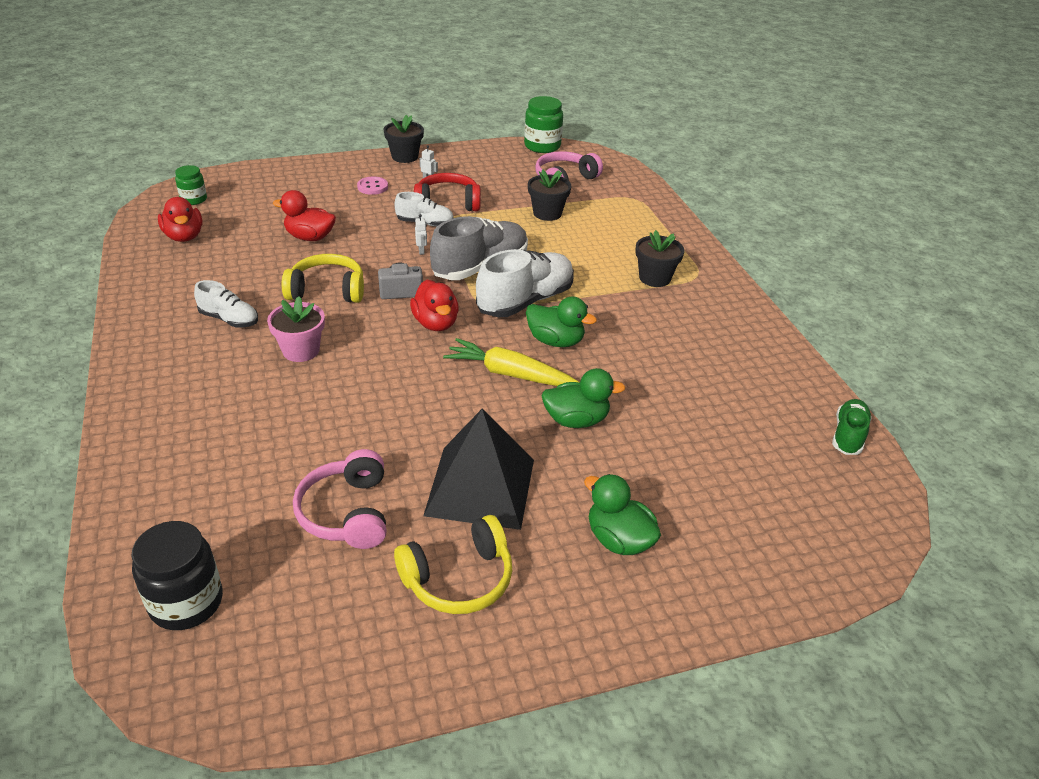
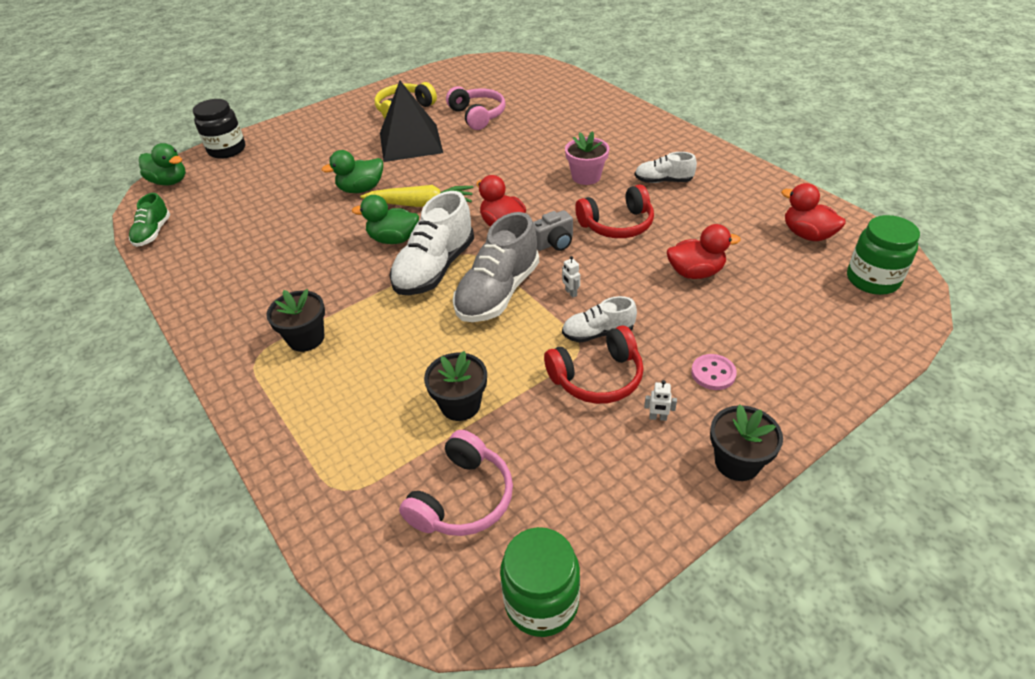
camera: 165 degrees right, 5 degrees up
(186, 602) = (523, 76): black jar -> black jar (227, 150)
(193, 199) = (872, 279): green jar -> green jar, size x1.63
(327, 290) = (617, 224): yellow headphones -> red headphones
(618, 540) = (323, 142): green duck -> green duck (170, 182)

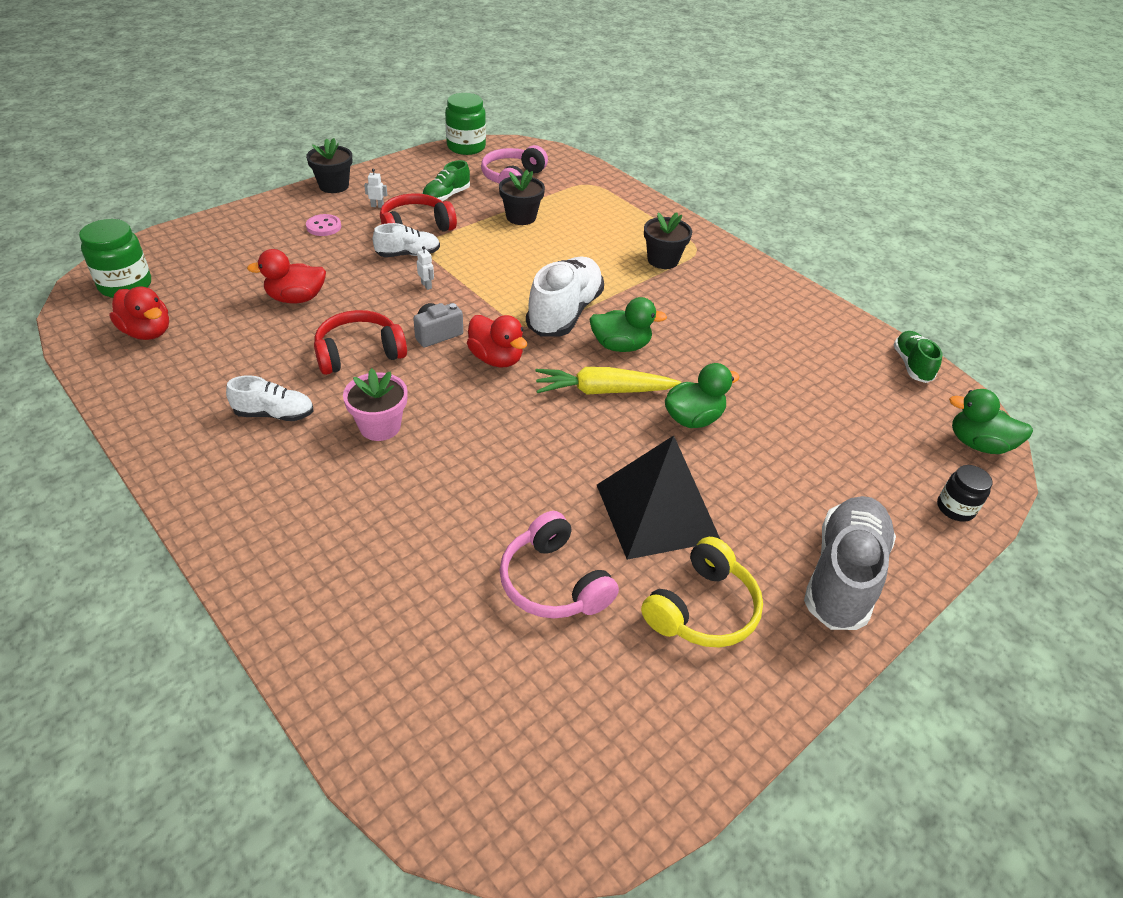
camera: 170 degrees right, 0 degrees up
(227, 150) = (955, 508): black jar -> black jar, size x0.62
(498, 292) = (497, 288): grey shoe -> grey shoe (843, 575)
(564, 445) = (446, 196): none -> green shoe

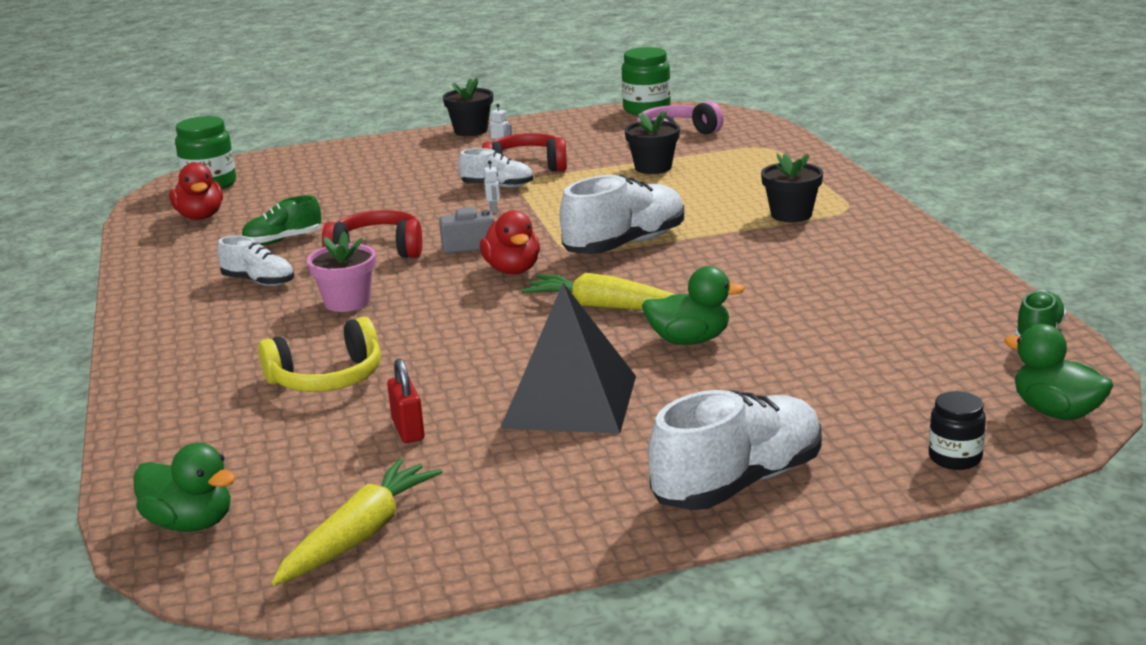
camera: 30 degrees right, 20 degrees down
(296, 298) = (354, 207): red duck -> none
(324, 227) = (431, 159): pink button -> none
(446, 196) = (584, 146): green shoe -> green shoe (283, 240)
(553, 582) = (408, 430): pink headphones -> red padlock
(611, 731) = (360, 535): none -> yellow carrot
(620, 346) = (663, 276): green duck -> green duck (190, 523)
(702, 608) = (544, 476): yellow headphones -> yellow headphones (327, 378)
(843, 575) = (738, 483): grey shoe -> white shoe

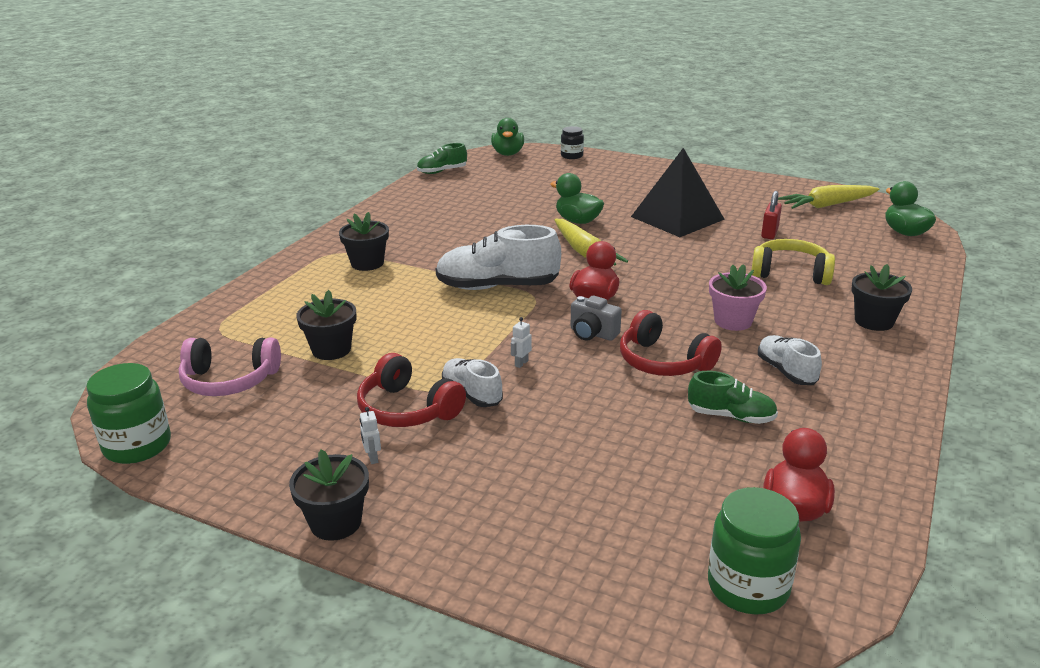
camera: 140 degrees left, 5 degrees up
(191, 357) = (874, 321): none -> black flower pot
(738, 483) = (658, 173): white shoe -> none

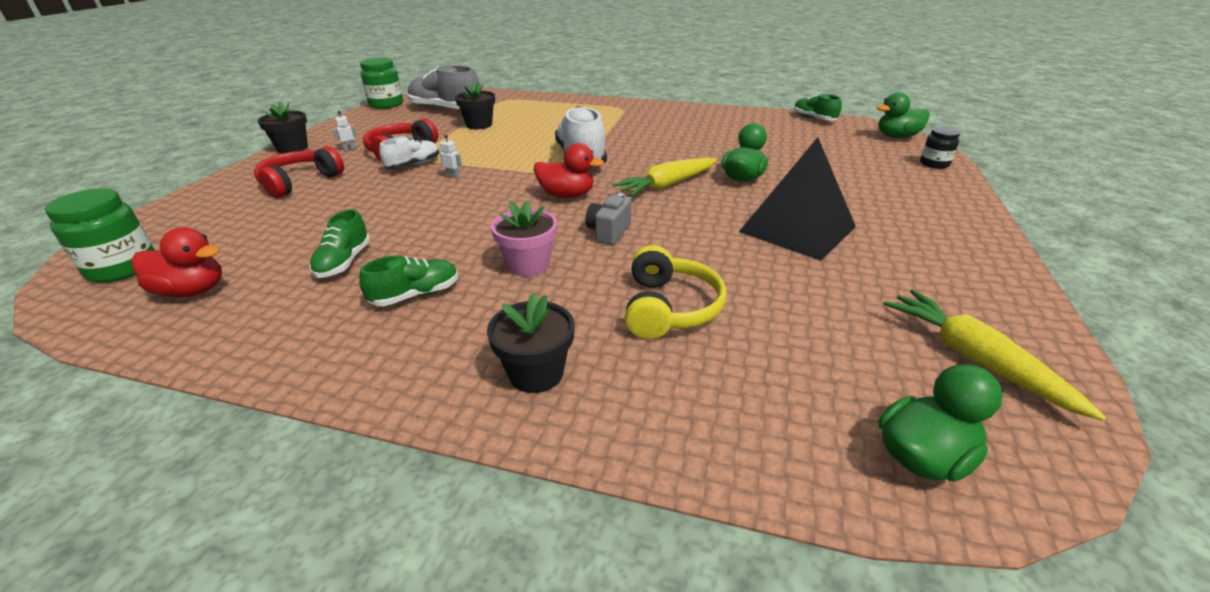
camera: 80 degrees right, 5 degrees up
(229, 380) = (446, 110): pink headphones -> grey shoe
(367, 263) = (608, 118): black flower pot -> none
(592, 334) = (500, 198): grey camera -> grey camera (608, 232)
(663, 362) = (447, 230): red headphones -> red headphones (300, 182)
(769, 233) = (798, 295): red padlock -> none
(786, 371) = (416, 295): white shoe -> green shoe

